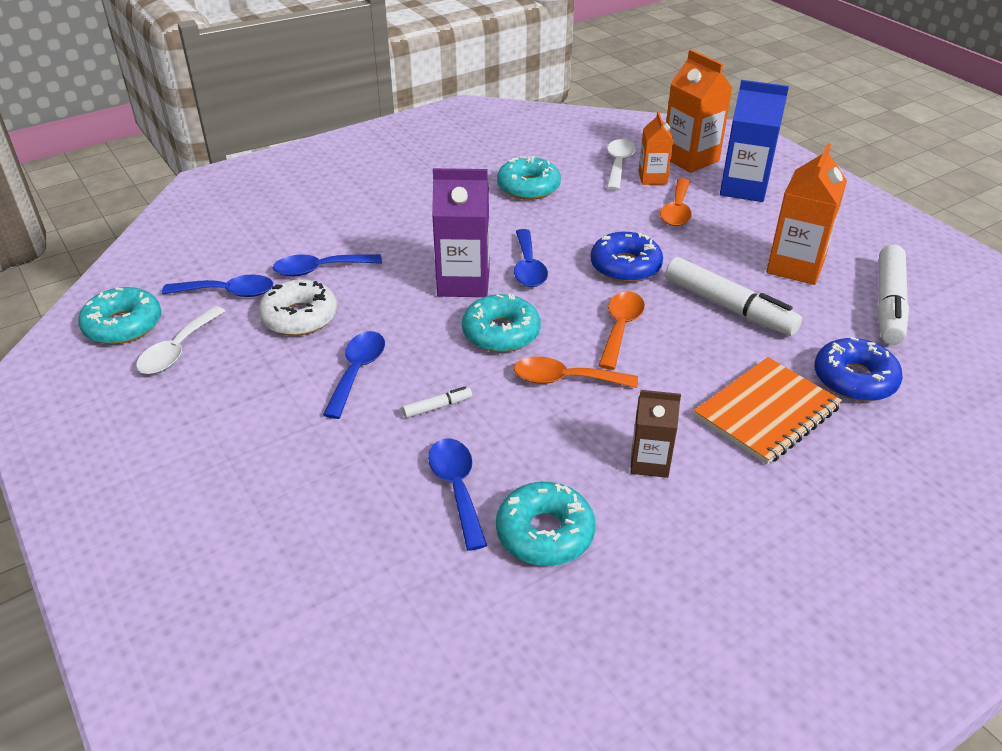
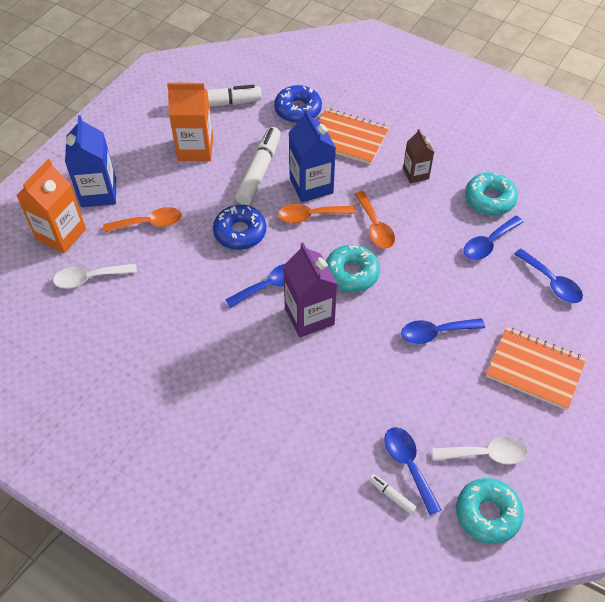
camera: 115 degrees left, 15 degrees up
(226, 439) = (534, 369): none -> orange notebook
(299, 317) = (406, 397): white donut -> none
(320, 269) = (345, 417): blue spoon -> blue spoon (551, 282)
(437, 407) = (437, 277): white marker -> white marker (392, 495)
(528, 187) = (154, 327): turquoise donut -> none
(652, 178) = (104, 250): orange carton -> none
(677, 344) = (311, 186): none -> blue carton

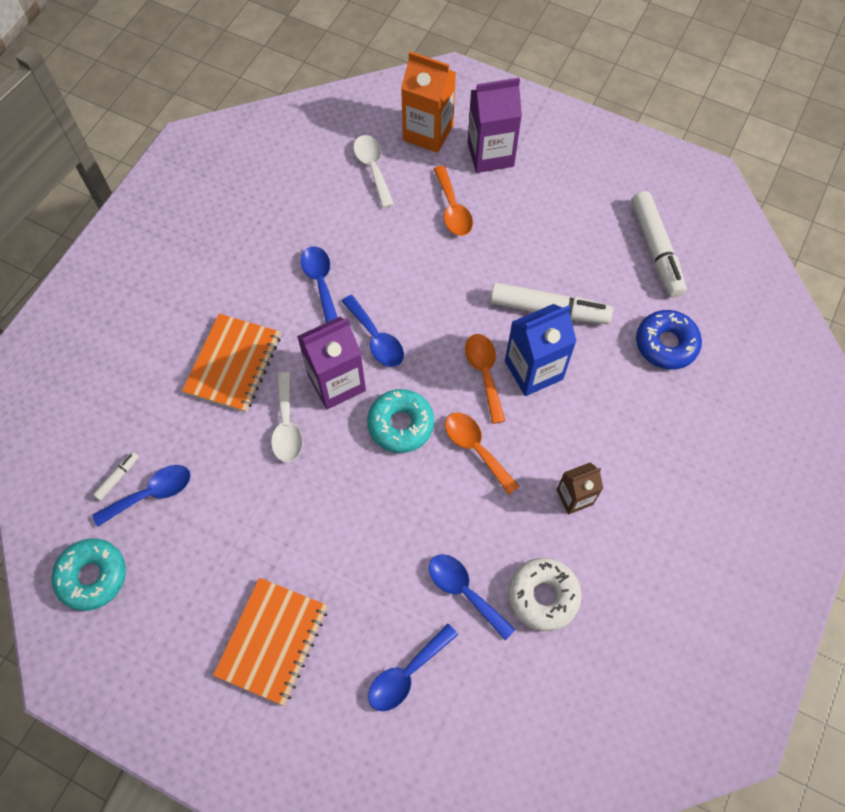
camera: 85 degrees right, 10 degrees up
(98, 193) = (490, 154): blue carton -> purple carton
(195, 149) = (574, 237): orange carton -> none
(240, 232) = (450, 300): blue donut -> none
(347, 138) = (625, 408): orange notebook -> orange notebook (233, 364)
(375, 227) = (476, 448): orange spoon -> orange spoon turned 75 degrees clockwise
(435, 333) = (320, 522): blue spoon -> blue spoon (320, 282)
(486, 454) = (162, 577): white spoon -> white spoon (287, 426)
(489, 199) = (543, 596): turquoise donut -> white donut

